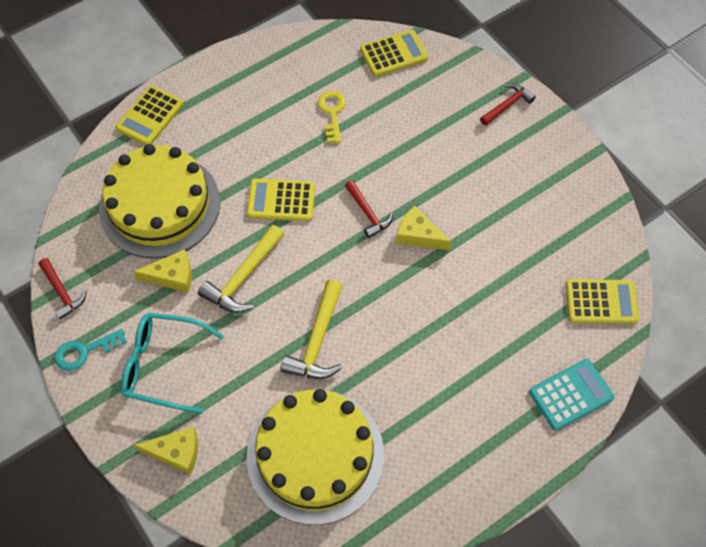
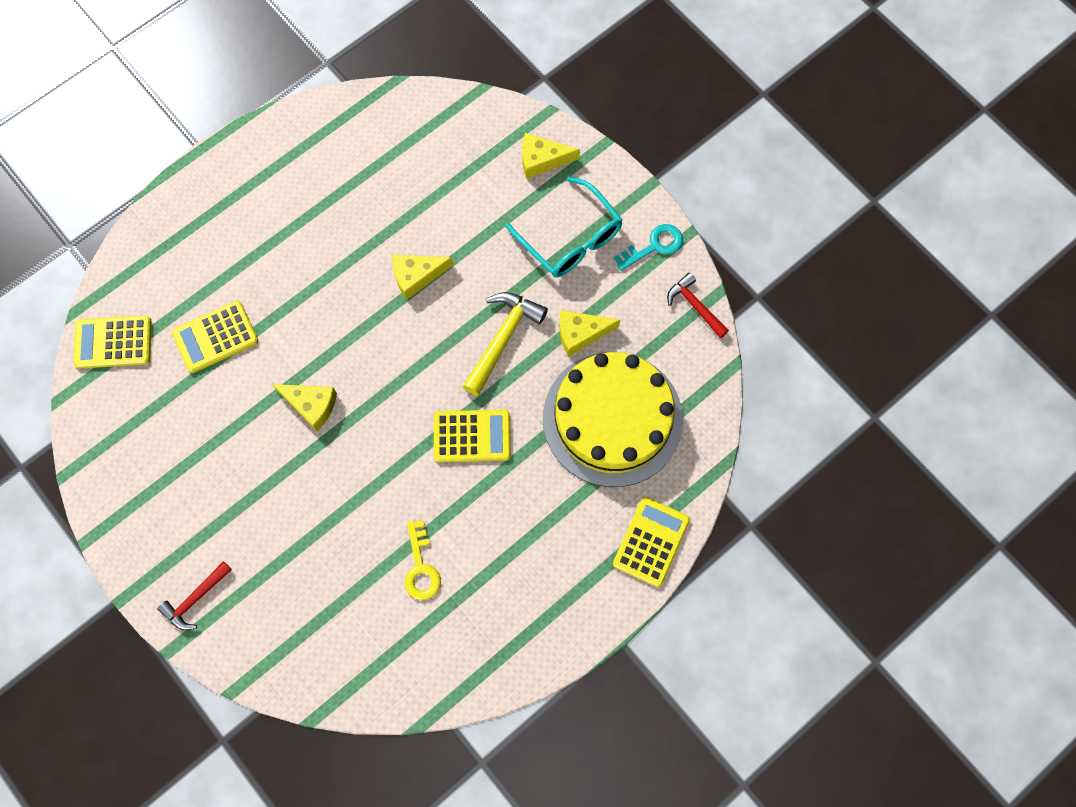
camera: 175 degrees right, 10 degrees up
(163, 365) = (570, 238): turquoise glasses -> turquoise glasses turned 45 degrees clockwise
(315, 455) = (410, 167): yellow cake -> none
(317, 341) = (416, 276): yellow hammer -> yellow cheese
(368, 213) = (369, 428): red hammer -> none
(393, 54) = (344, 672): yellow calculator -> yellow calculator (215, 337)
(570, 395) = (158, 243): turquoise calculator -> none

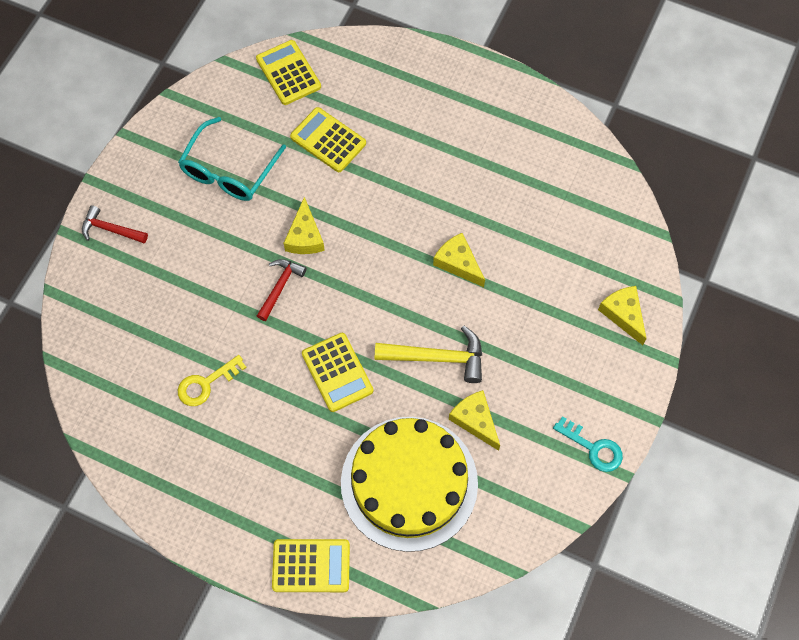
camera: 65 degrees right, 5 degrees down
(570, 238) = (561, 372): turquoise glasses -> turquoise glasses (229, 170)
(695, 306) = (554, 510): red hammer -> red hammer (280, 287)

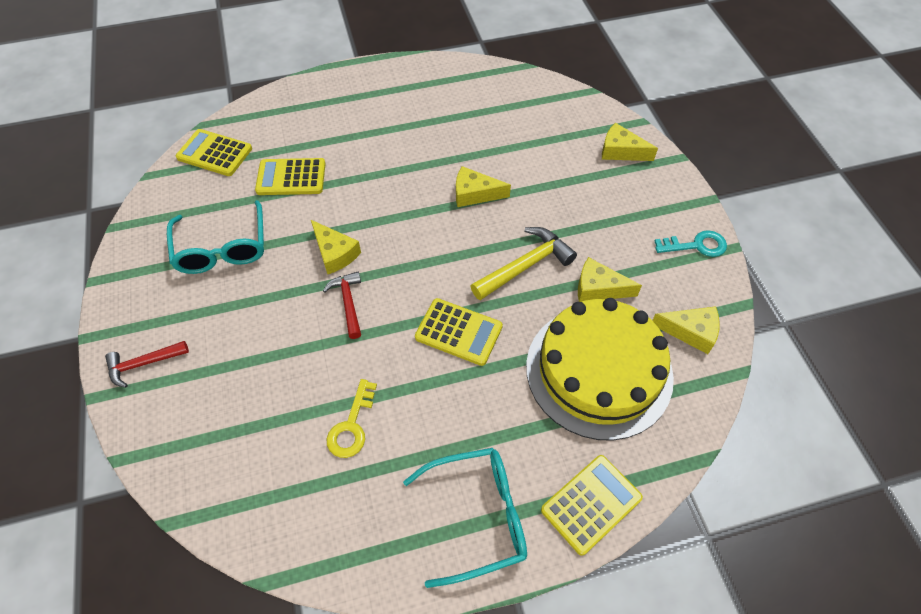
camera: 40 degrees left, 10 degrees down
(232, 511) = (477, 516): none -> turquoise glasses
(509, 510) = (690, 332): none -> yellow cheese

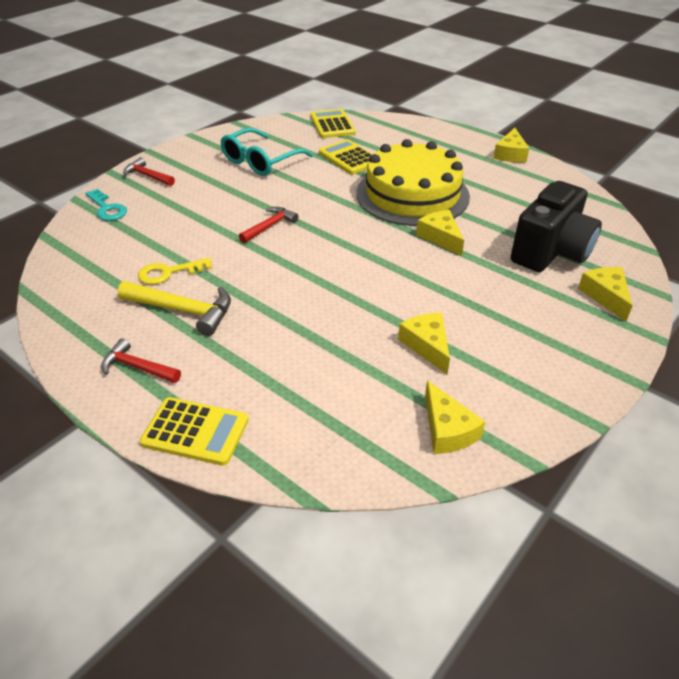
camera: 55 degrees right, 15 degrees down
(335, 253) = (306, 202): yellow cheese -> yellow cheese (510, 154)
(458, 332) = (297, 286): yellow calculator -> none
(477, 516) = (137, 367): turquoise glasses -> red hammer
(525, 265) = (401, 293): yellow hammer -> yellow hammer (183, 310)
(550, 143) = (551, 252): none -> black camera
(599, 371) = (337, 382): yellow cake -> yellow cake (412, 194)
(696, 245) = (560, 393): turquoise key -> turquoise key (107, 208)

